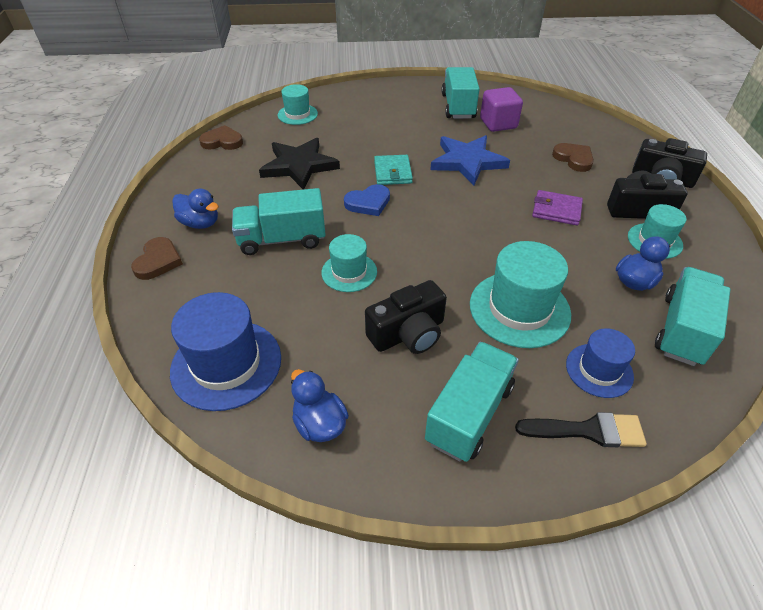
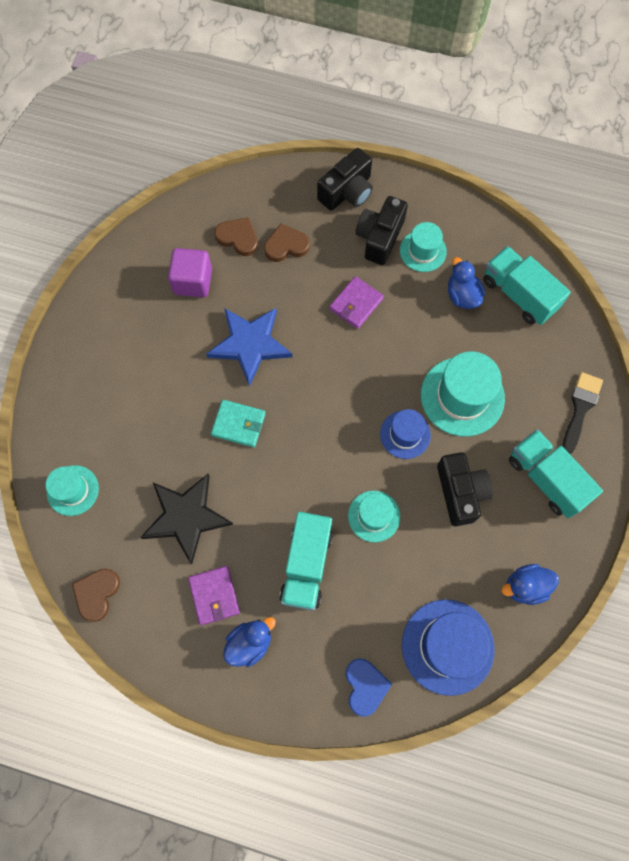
camera: 70 degrees left, 25 degrees up
(158, 261) = (296, 693): brown heart -> brown heart (238, 238)
(237, 195) = (214, 595): none -> purple wallet
(368, 203) = (280, 466): blue heart -> blue heart (365, 686)
(458, 106) = (139, 305): turquoise truck -> none
(599, 370) = (536, 372): blue hat -> blue hat (405, 434)

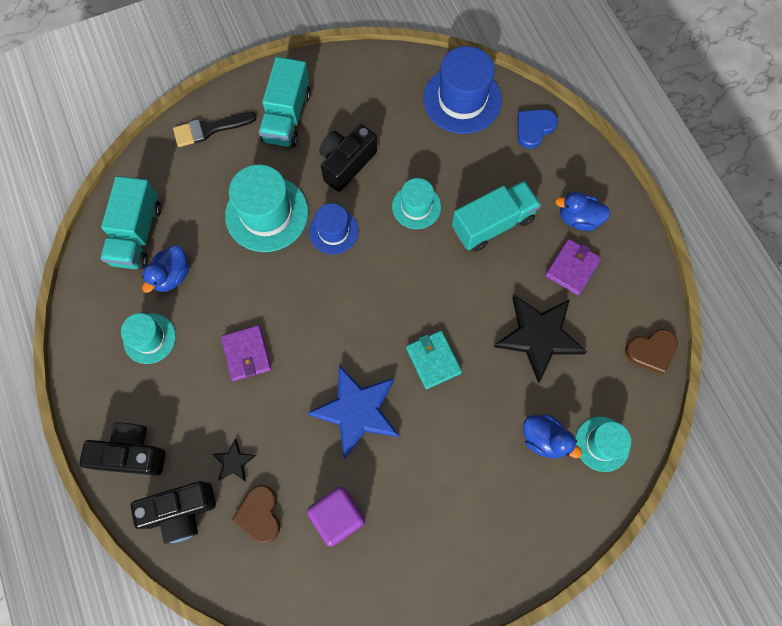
camera: 130 degrees left, 0 degrees up
(286, 245) = (234, 462): brown heart -> black star
(356, 304) = (247, 354): purple wallet -> purple wallet turned 75 degrees clockwise
(379, 237) = (162, 385): black camera -> black camera (181, 511)
(525, 586) = (379, 81): blue duck -> blue duck (544, 439)

